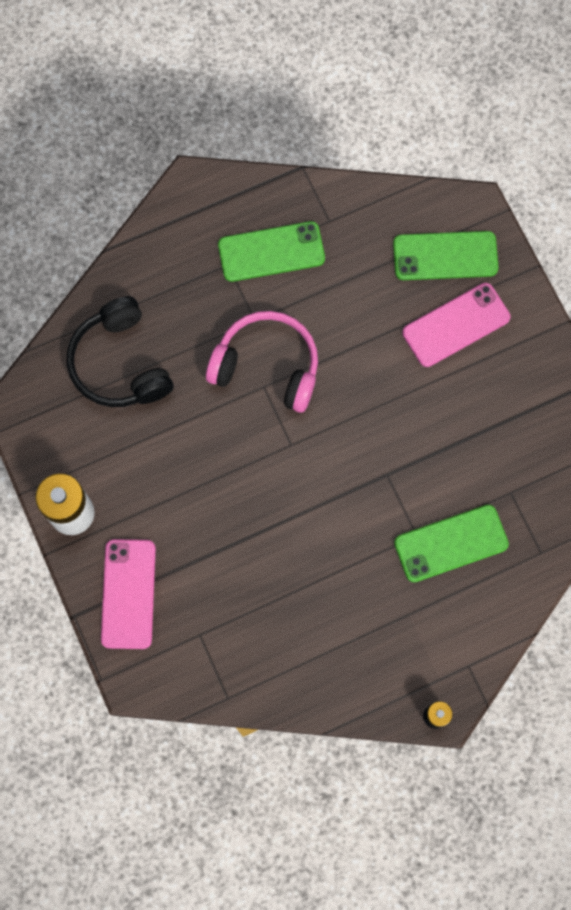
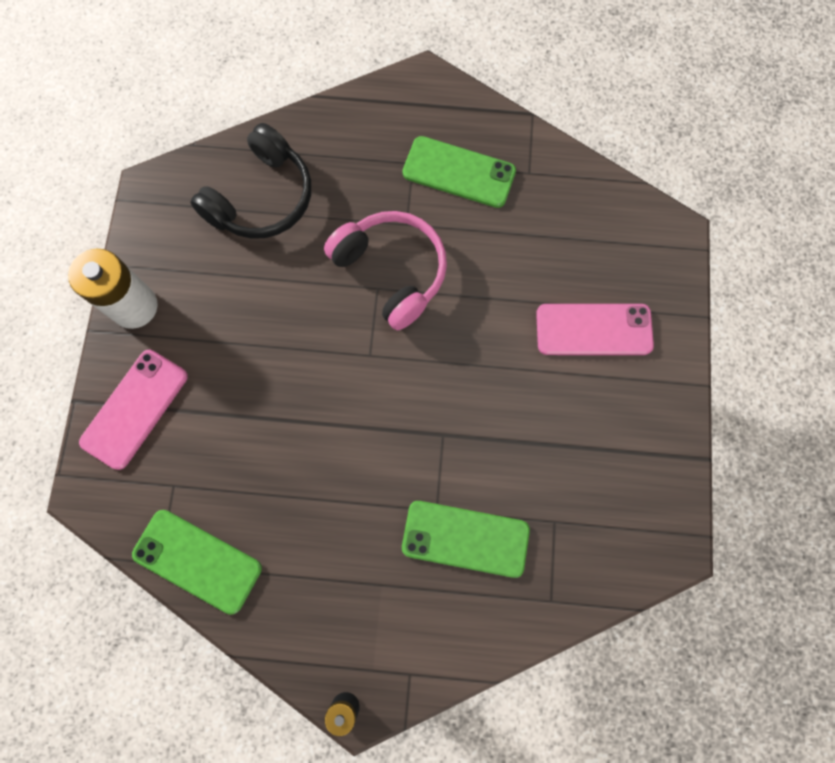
camera: 30 degrees right, 0 degrees up
(120, 363) = (262, 198): black headphones -> black headphones turned 150 degrees counterclockwise
(445, 256) = (620, 260): green phone -> green phone (197, 561)

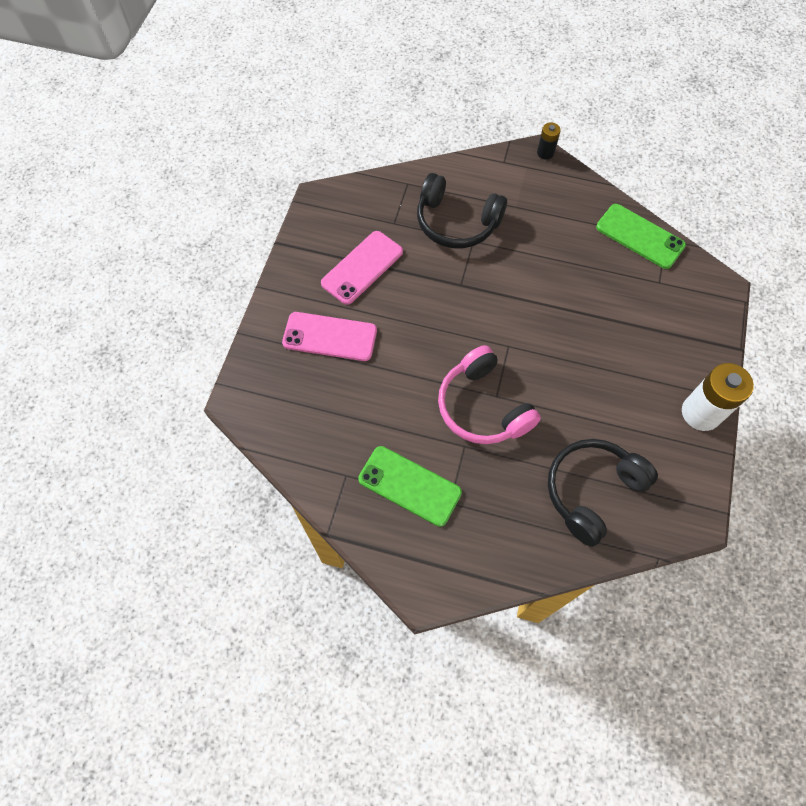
camera: 170 degrees left, 10 degrees down
(135, 409) = (692, 336): pink phone -> pink phone (362, 267)
(465, 538) = (456, 222): green phone -> black headphones

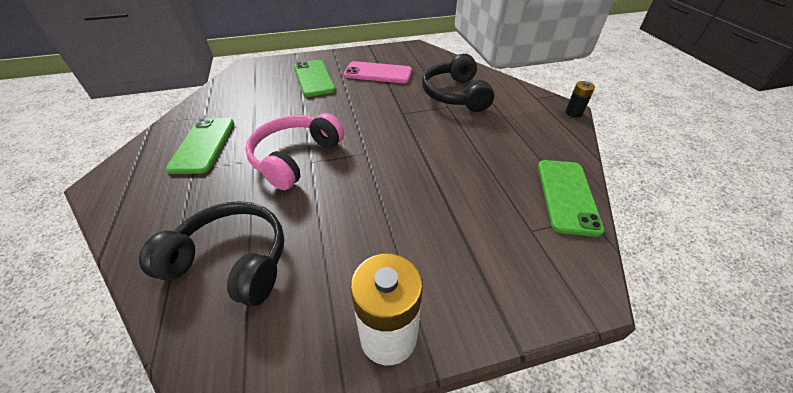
camera: 60 degrees right, 20 degrees down
(330, 336) = (314, 78): pink phone -> green phone

